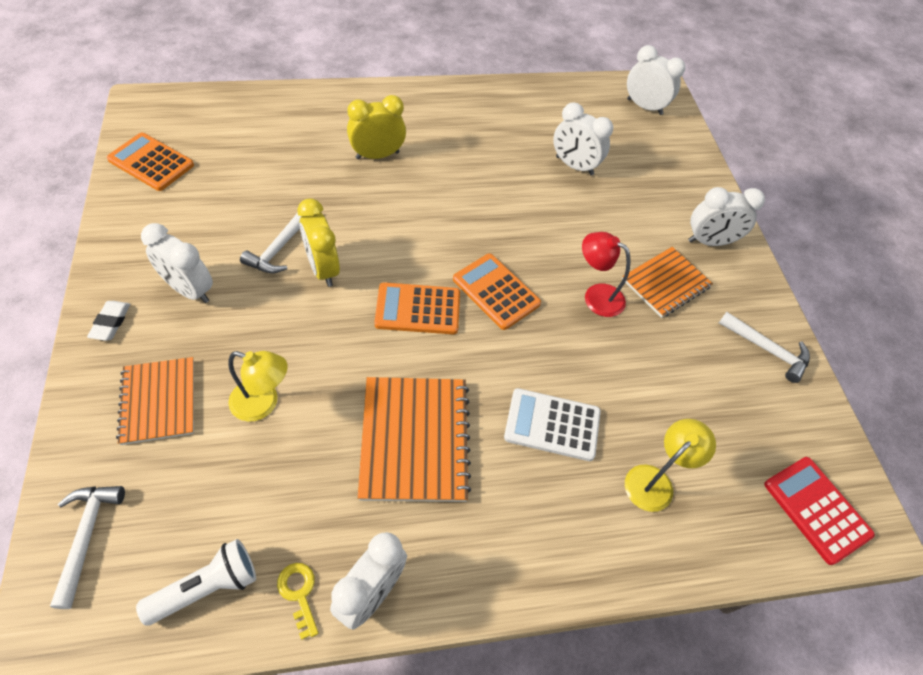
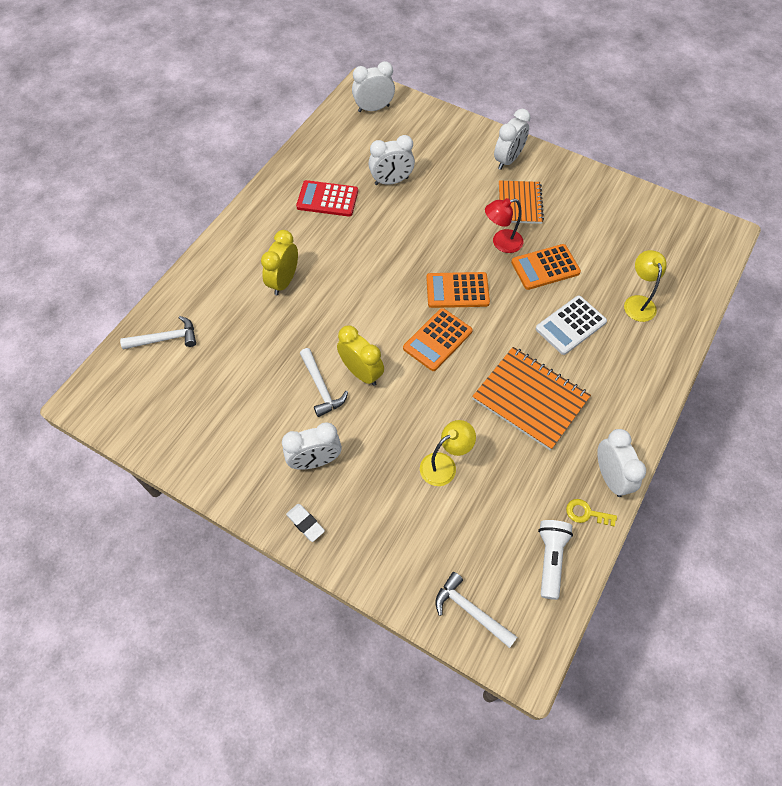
camera: 45 degrees left, 5 degrees up
(151, 162) = (162, 425): orange calculator -> orange calculator (545, 267)
(158, 401) = (397, 524): orange notebook -> none
(323, 269) = (361, 372): yellow clock -> yellow clock turned 150 degrees counterclockwise
(767, 350) = (599, 192): white hammer -> white hammer (165, 339)
(816, 509) = (701, 246): red calculator -> red calculator (327, 199)

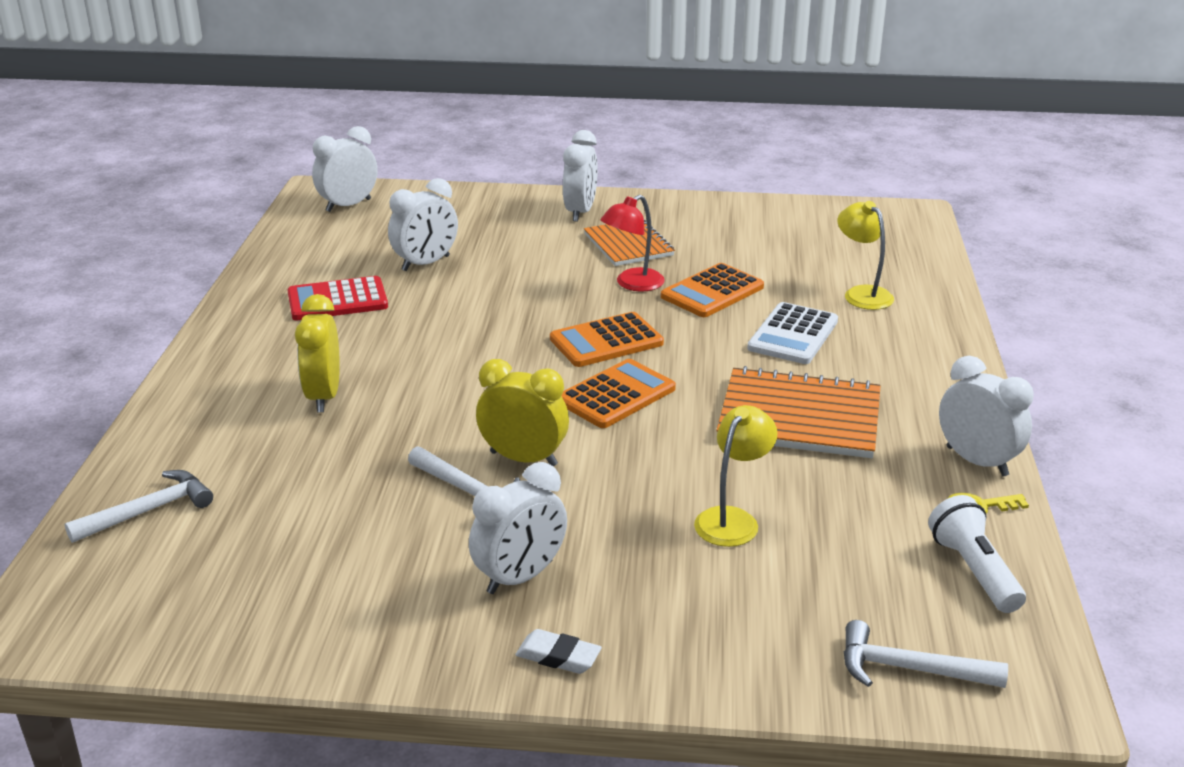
camera: 25 degrees left, 30 degrees down
(437, 340) = (616, 395): orange calculator -> orange calculator turned 150 degrees counterclockwise

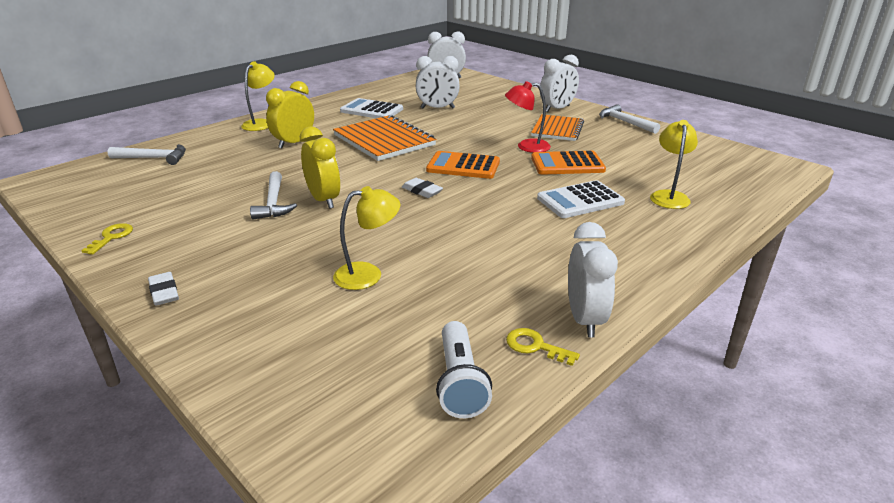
camera: 40 degrees right, 0 degrees up
(206, 385) = (261, 123): none -> yellow lamp
(337, 300) = (371, 110): red calculator -> white calculator
(346, 639) = (111, 237): none -> yellow key
(520, 577) = (221, 249): white clock -> none
(616, 395) = (422, 191): orange calculator -> white eraser
(799, 417) = (506, 242): orange notebook -> orange notebook (384, 140)
(909, 669) = (308, 413): white hammer -> white hammer (625, 122)
(973, 571) = (460, 382): white flashlight -> white flashlight turned 150 degrees clockwise

